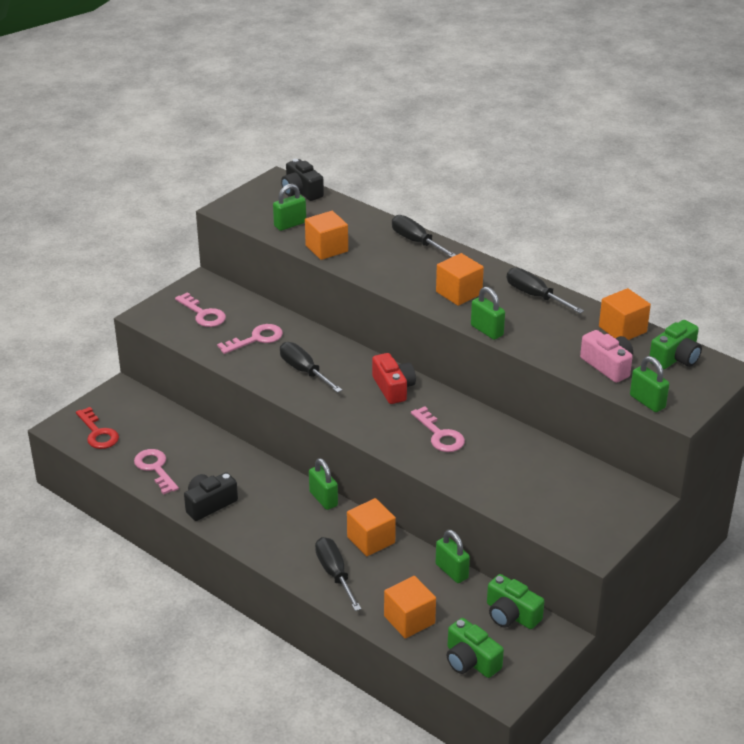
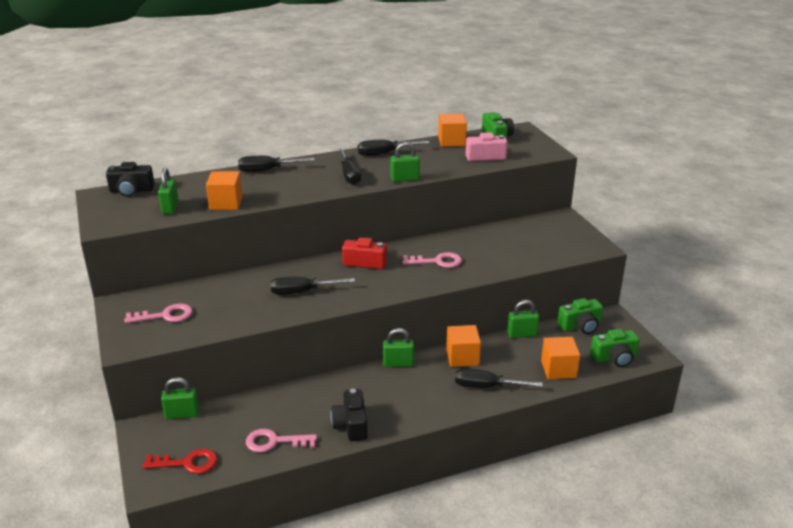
camera: 60 degrees left, 5 degrees down
(256, 339) = (233, 300): pink key -> none
(459, 293) = (349, 175): orange cube -> black screwdriver
(647, 402) = (532, 157): green padlock -> green padlock (182, 414)

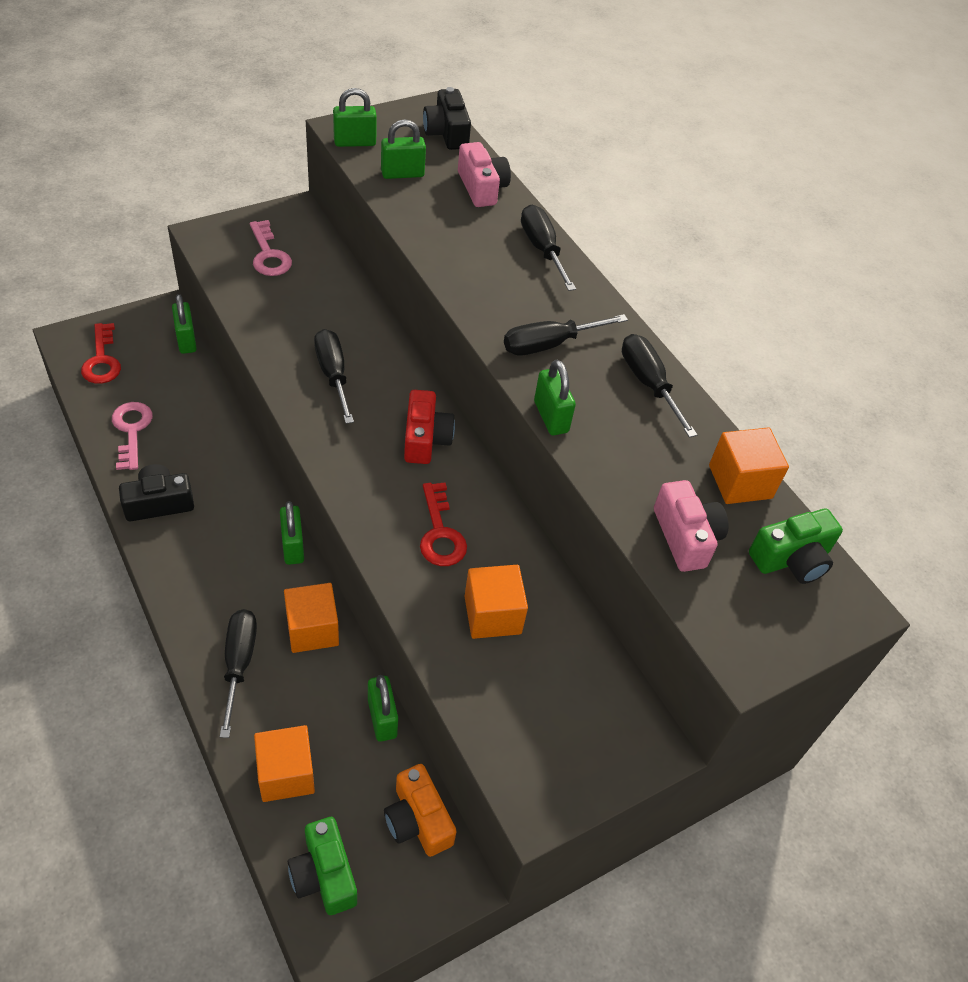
camera: 75 degrees right, 20 degrees up
(123, 223) = (355, 142): none -> green padlock
(198, 183) = (482, 188): none -> pink camera
(226, 203) = (424, 222): orange cube -> orange cube (492, 615)
(437, 261) = (440, 533): pink key -> red key
(580, 326) = (418, 820): green camera -> orange camera

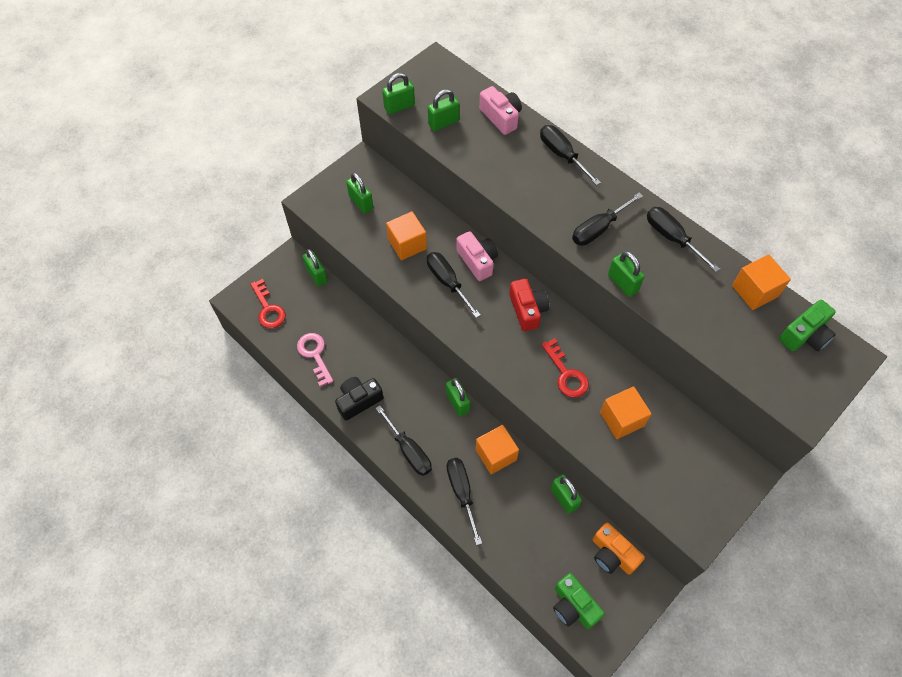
camera: 10 degrees left, 10 degrees up
(193, 586) = (409, 450): none -> black screwdriver
(269, 255) = (361, 202): pink key -> green padlock
(286, 774) = (523, 553): orange cube -> orange cube (407, 244)
(447, 133) = (457, 78): black camera -> none
(685, 537) = (737, 341): pink camera -> pink camera (477, 261)

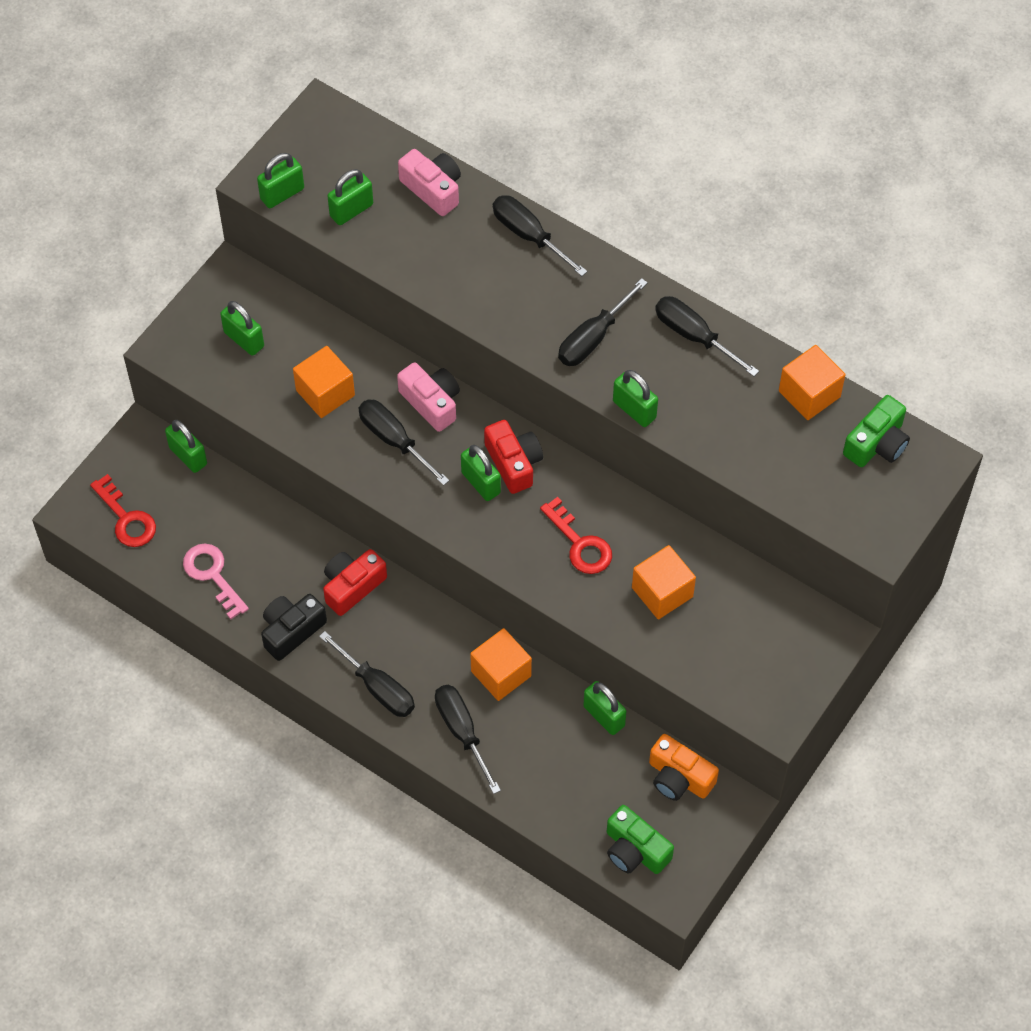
camera: 10 degrees left, 0 degrees up
(405, 377) = (352, 586): none -> red camera
(457, 402) = (435, 610): green padlock -> green padlock (481, 483)

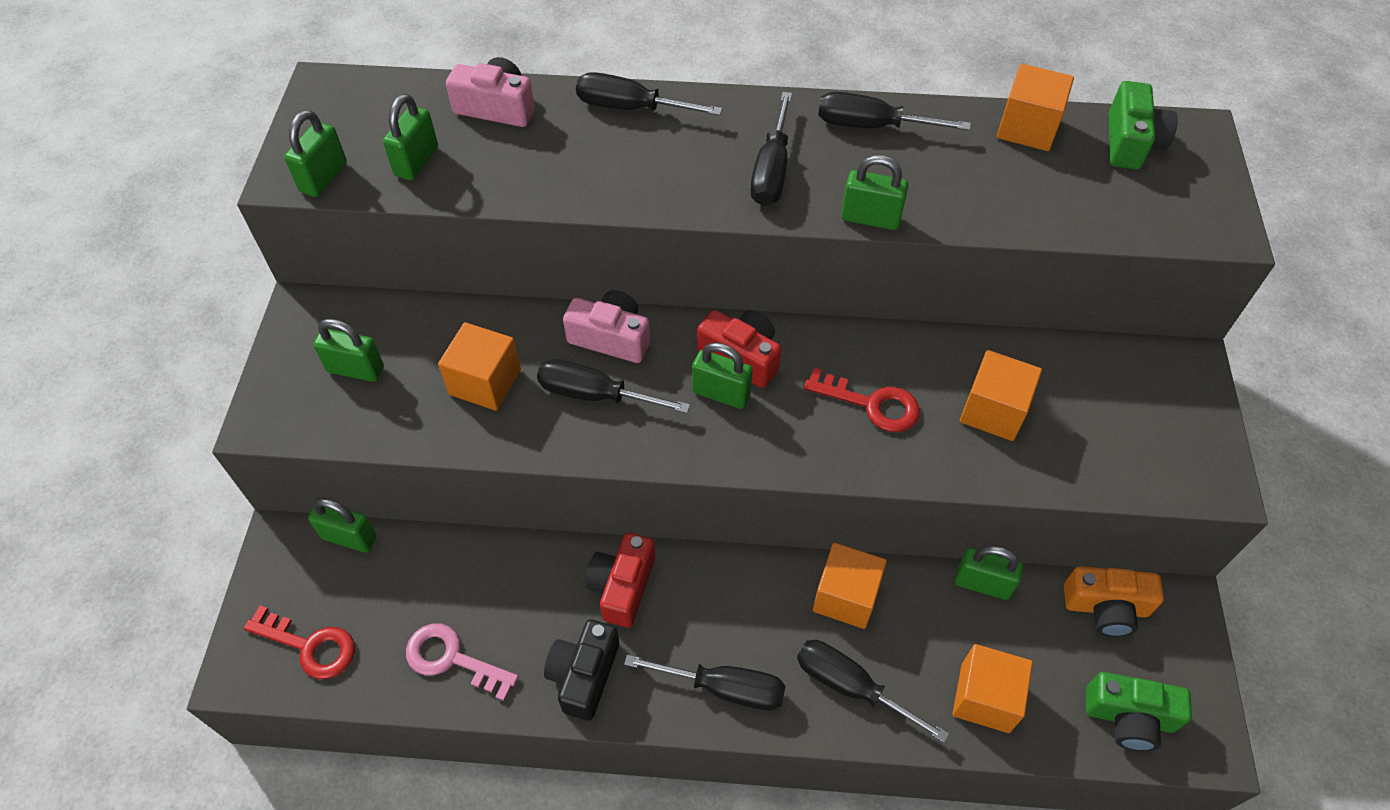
camera: 30 degrees left, 5 degrees down
(547, 786) = (985, 698): none -> orange cube

